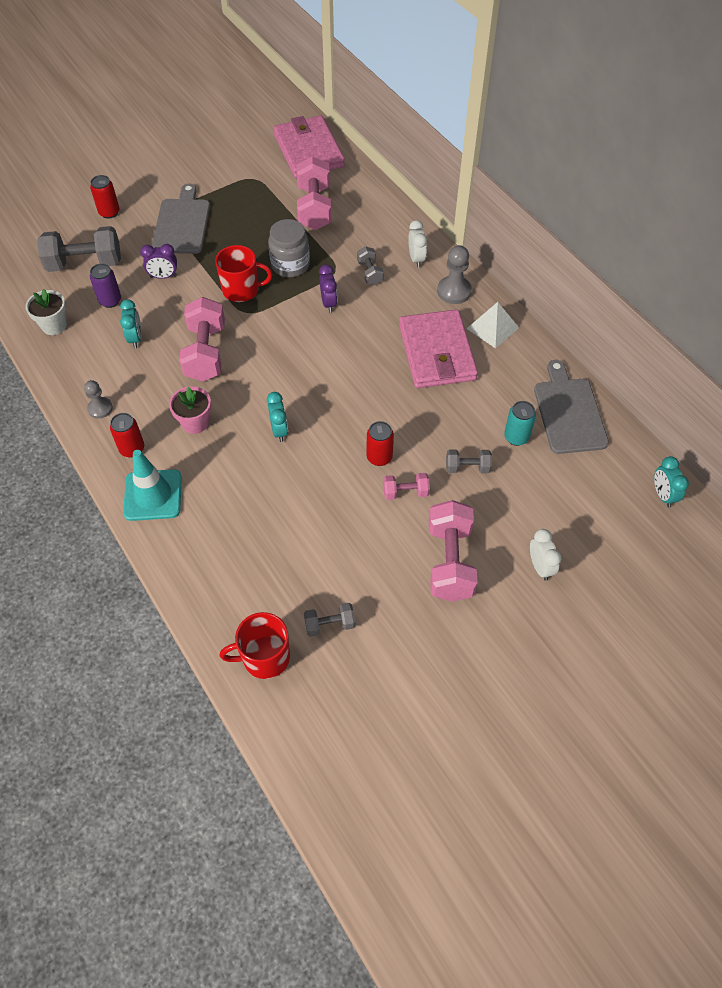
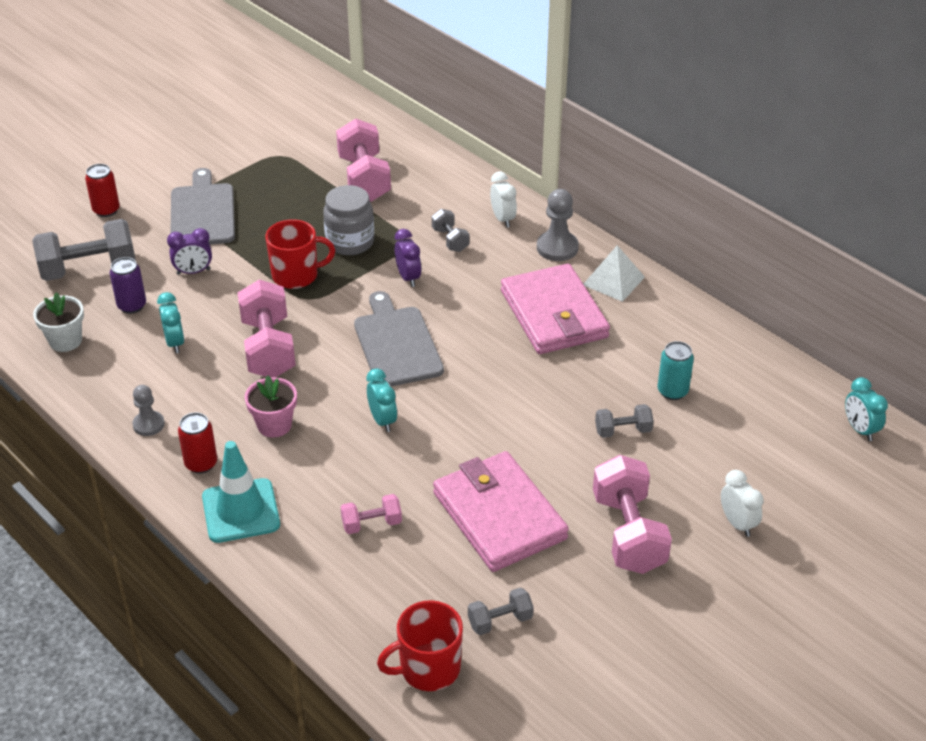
camera: 10 degrees left, 15 degrees down
(308, 151) = (341, 119): pink wallet -> pink wallet (499, 515)
(379, 457) = (513, 433): red can -> none
(405, 492) = (555, 466): pink dumbbell -> pink dumbbell (371, 524)
(569, 412) = (727, 358): grey cutting board -> grey cutting board (396, 344)

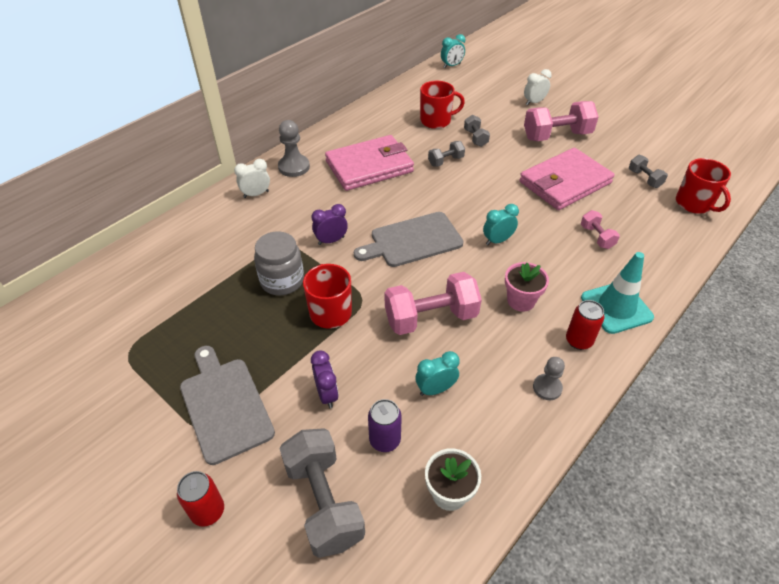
camera: 95 degrees left, 5 degrees up
(202, 213) = (224, 405): grey cutting board -> grey cutting board turned 75 degrees clockwise
(364, 179) = (184, 281): pink dumbbell -> none
(450, 240) = (282, 220): grey dumbbell -> grey dumbbell (445, 161)
(613, 280) = (331, 142): white pyramid -> none
(672, 391) = (436, 121): turquoise can -> red mug

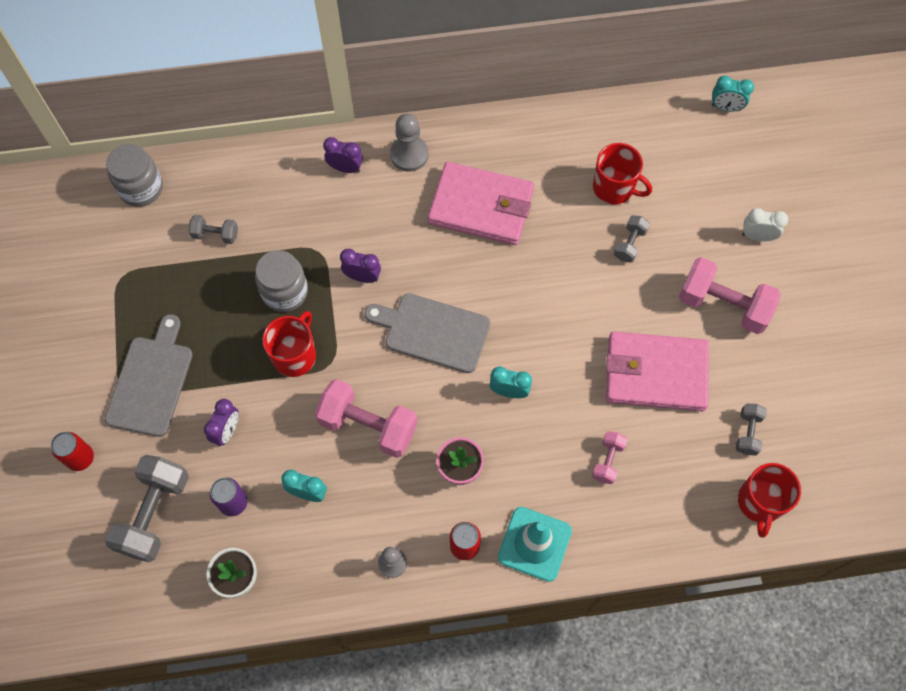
camera: 40 degrees right, 20 degrees up
(96, 287) = (141, 188): none -> grey jar
(256, 194) = (345, 168): white clock -> purple clock
(445, 161) = (564, 254): grey dumbbell -> grey dumbbell (215, 234)

